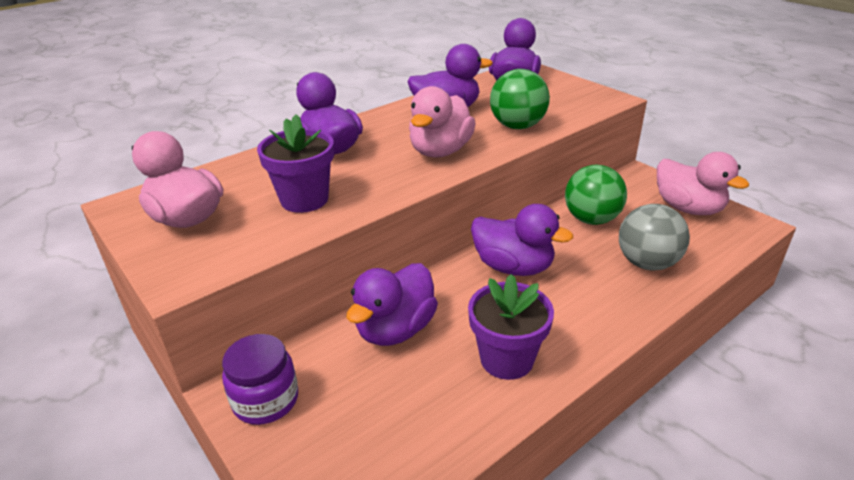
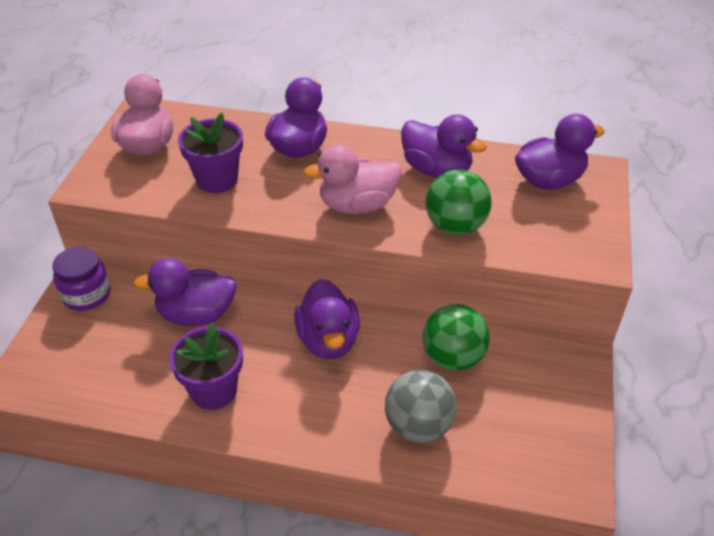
camera: 50 degrees right, 10 degrees up
(688, 208) = (552, 422): pink duck -> none

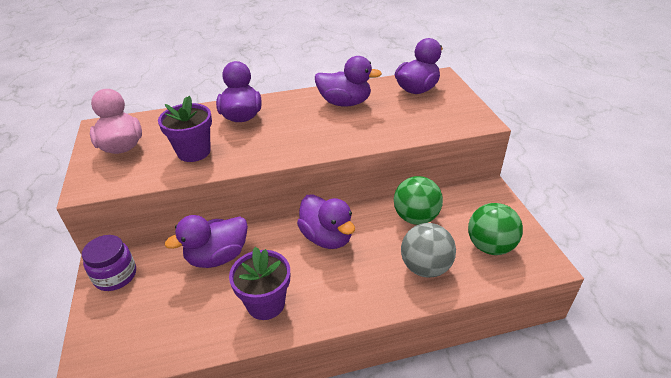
camera: 25 degrees left, 5 degrees down
(357, 205) = (308, 137): pink duck -> none
(455, 226) = (382, 129): green ball -> green ball (490, 246)

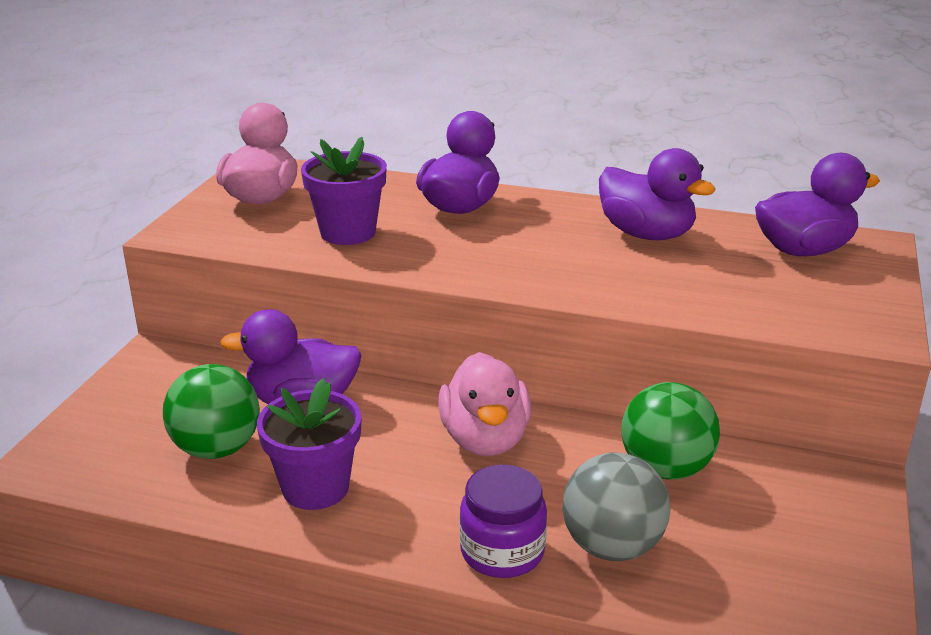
camera: 30 degrees right, 10 degrees down
(115, 276) = (156, 373): purple jar -> purple jar (502, 551)
(327, 237) = (485, 439): purple duck -> pink duck
(490, 246) = (767, 565): green ball -> green ball (217, 449)

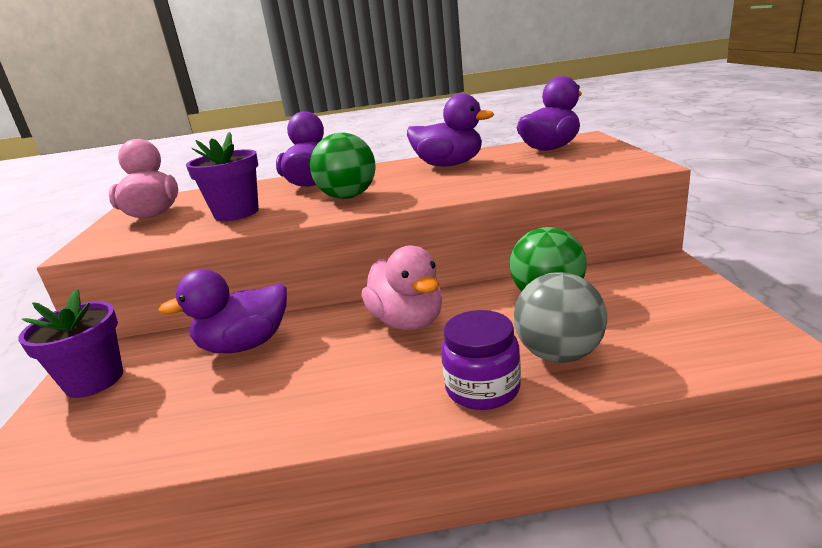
camera: 20 degrees left, 5 degrees down
(217, 449) = (184, 402): green ball -> green ball (348, 197)
(315, 488) = (293, 400): purple flower pot -> purple flower pot (94, 380)

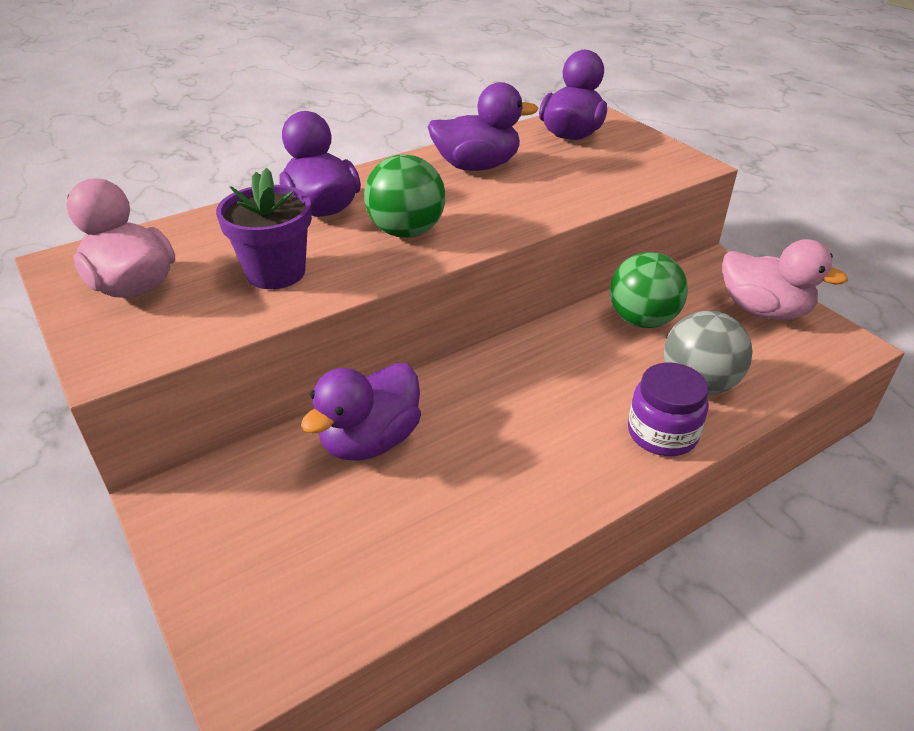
camera: 30 degrees left, 15 degrees up
(94, 380) = (218, 531): purple flower pot -> none
(408, 321) = (530, 374): pink duck -> pink duck (763, 310)

